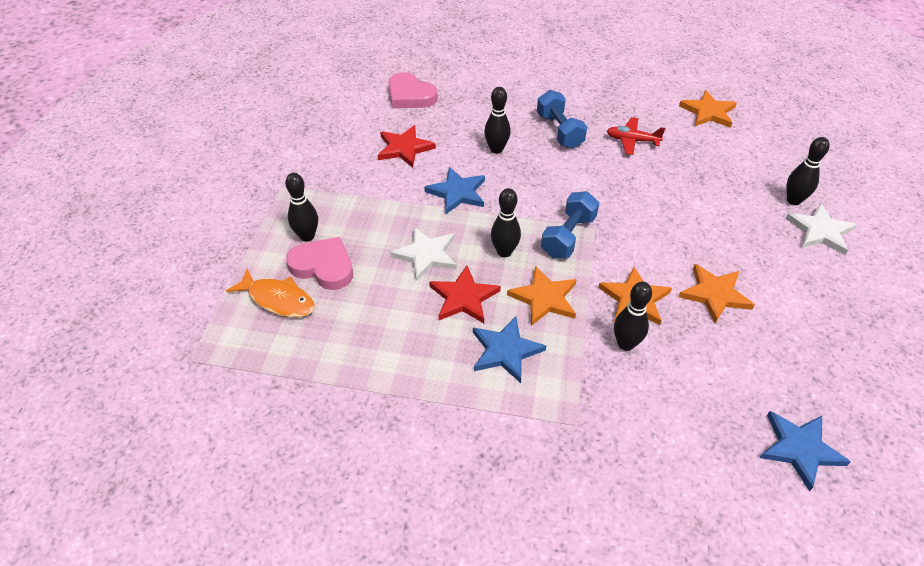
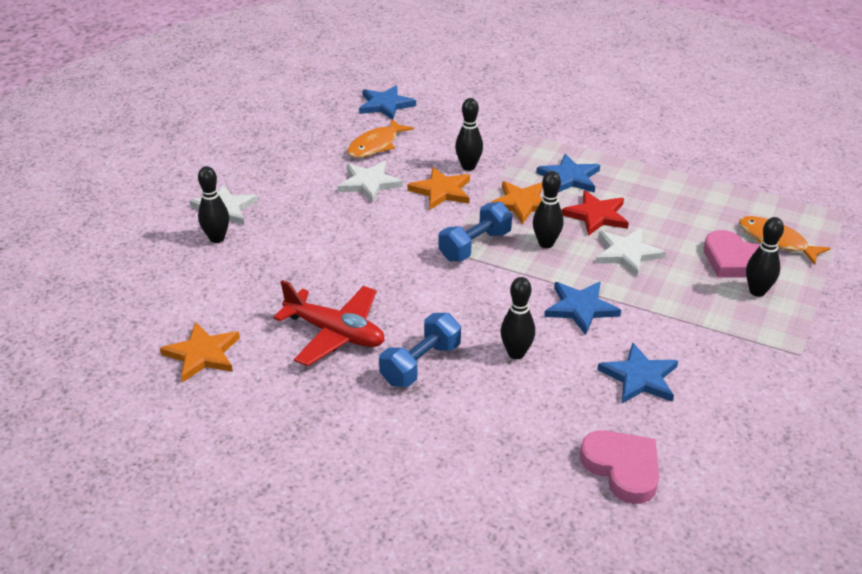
camera: 165 degrees left, 10 degrees down
(404, 148) = (640, 377): red star -> blue star
(559, 131) = (421, 364): blue dumbbell -> blue dumbbell turned 45 degrees clockwise
(632, 140) = (335, 333): red plane -> red plane, size x1.62
(714, 294) = (369, 183): orange star -> white star
(751, 358) = (376, 145): none -> orange fish

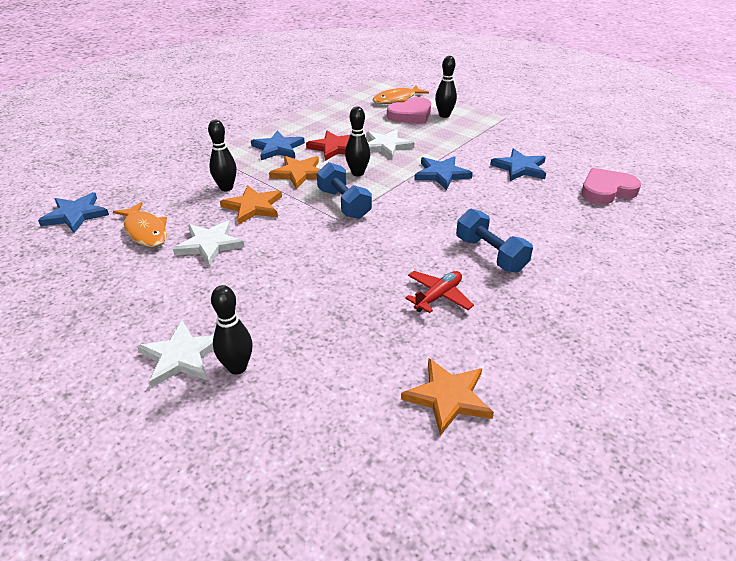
camera: 75 degrees left, 0 degrees up
(335, 333) = (438, 296): red plane -> red plane, size x0.62
(516, 353) = (486, 209): black bowling pin -> none

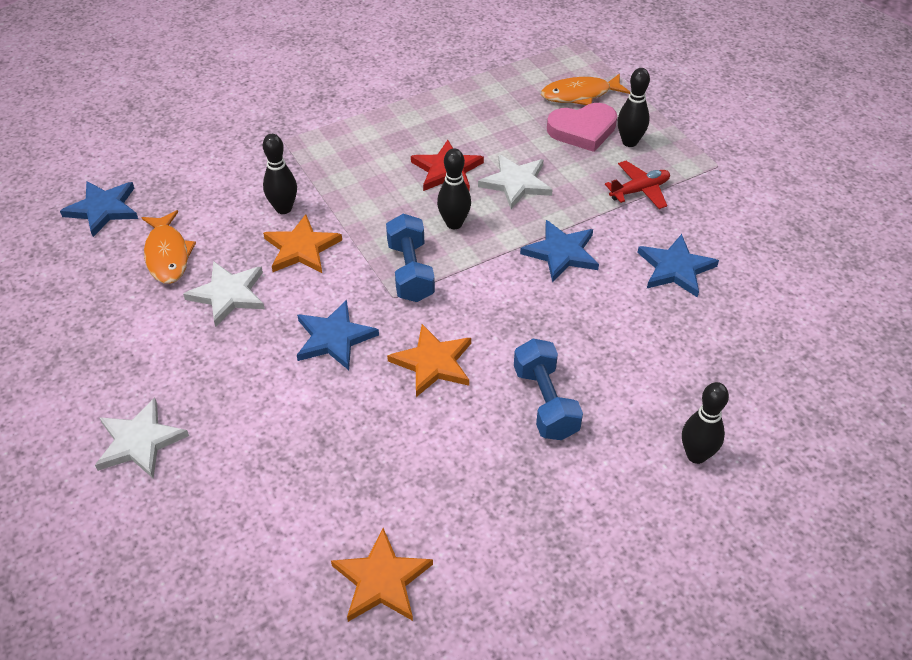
camera: 20 degrees right, 10 degrees up
(237, 367) = (188, 473): black bowling pin -> black bowling pin (696, 455)
(278, 148) = (375, 154): blue star -> blue star (334, 338)
(299, 173) = (381, 205): orange star -> orange star (433, 362)
(438, 296) = (446, 446): red plane -> red plane (639, 190)
(606, 191) = (770, 340): pink heart -> none

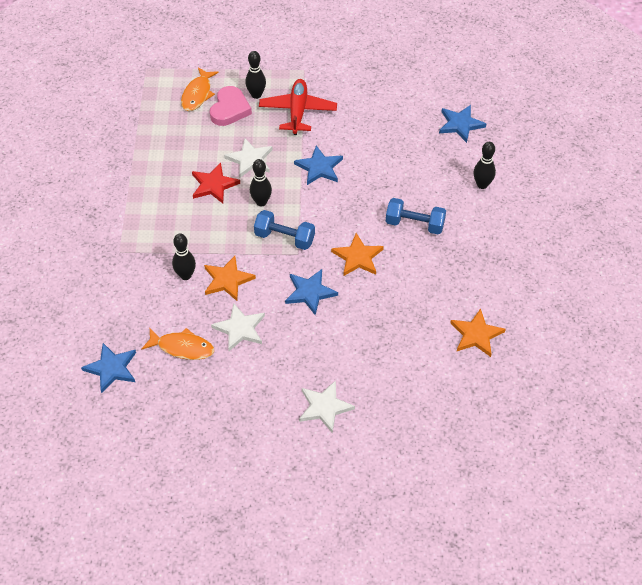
camera: 60 degrees left, 5 degrees up
(639, 190) = (298, 111): red plane -> red plane, size x1.62
(675, 268) = (364, 128): blue star -> blue star (460, 124)

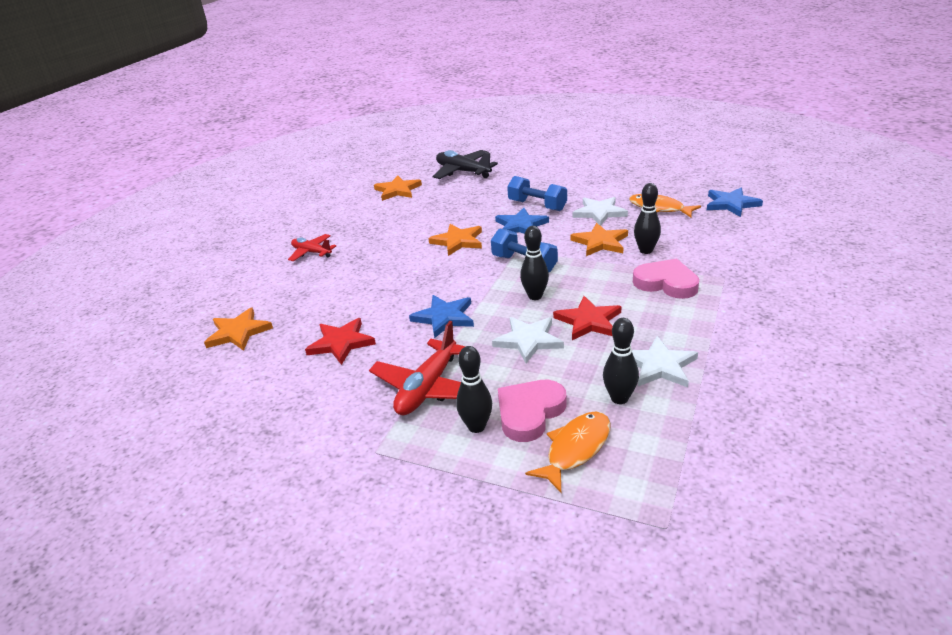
camera: 155 degrees left, 20 degrees down
(163, 236) = (666, 283): none -> pink heart
(324, 407) = (546, 172): white star -> white star (659, 366)
(378, 131) = (341, 343): none -> red star
(414, 224) = (382, 256): blue dumbbell -> blue dumbbell (537, 205)
(425, 390) = (463, 172): none -> black plane
(460, 124) = (238, 332): blue star -> orange star
(482, 185) = (283, 275): black bowling pin -> black bowling pin (619, 398)
(482, 216) = (312, 252): none -> red plane

